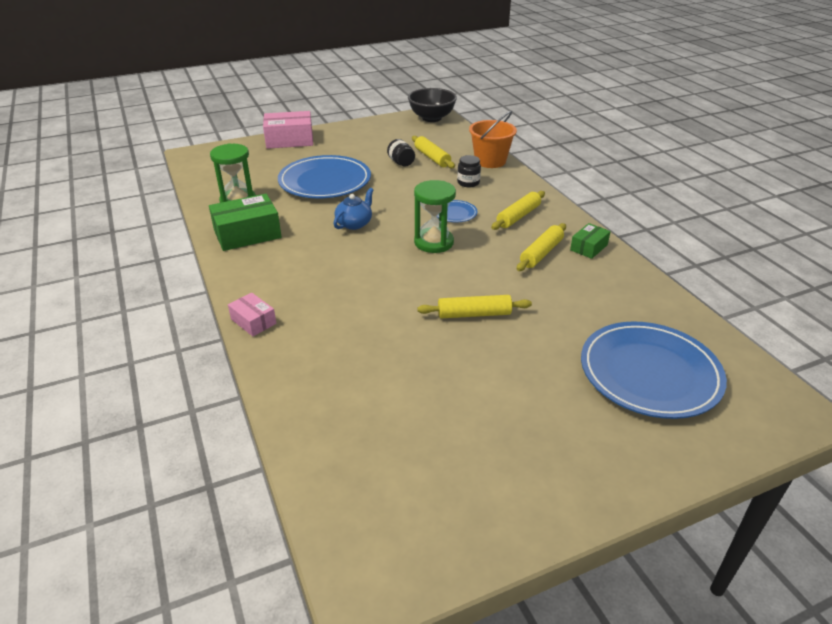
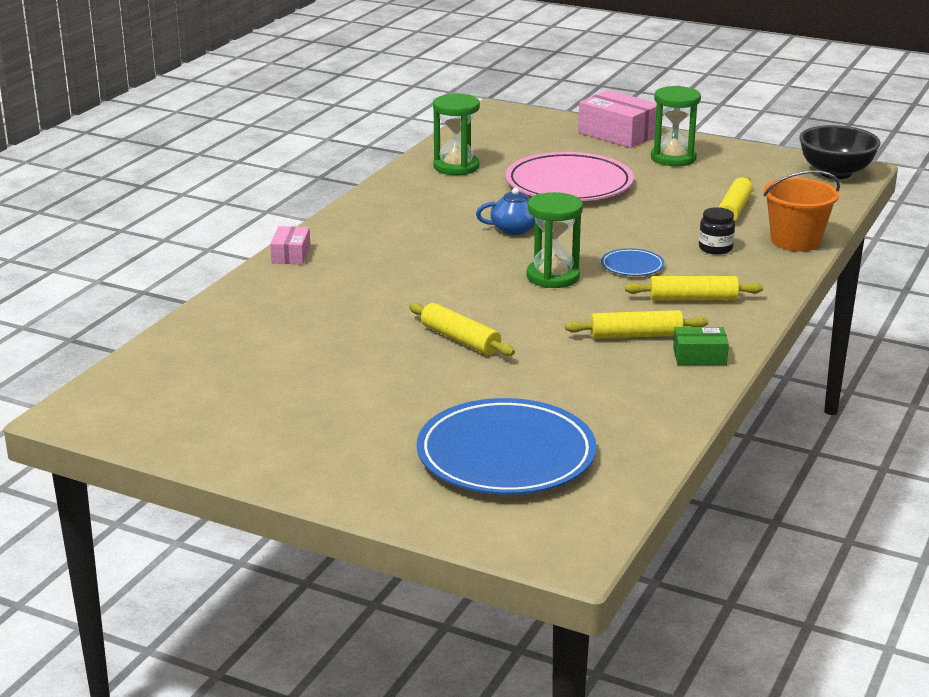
camera: 50 degrees right, 10 degrees down
(247, 234) = (410, 195): green box -> none
(325, 181) = (569, 184): blue plate -> pink plate
(346, 142) = (673, 158): none -> green hourglass
(401, 163) = (687, 200): black jar -> none

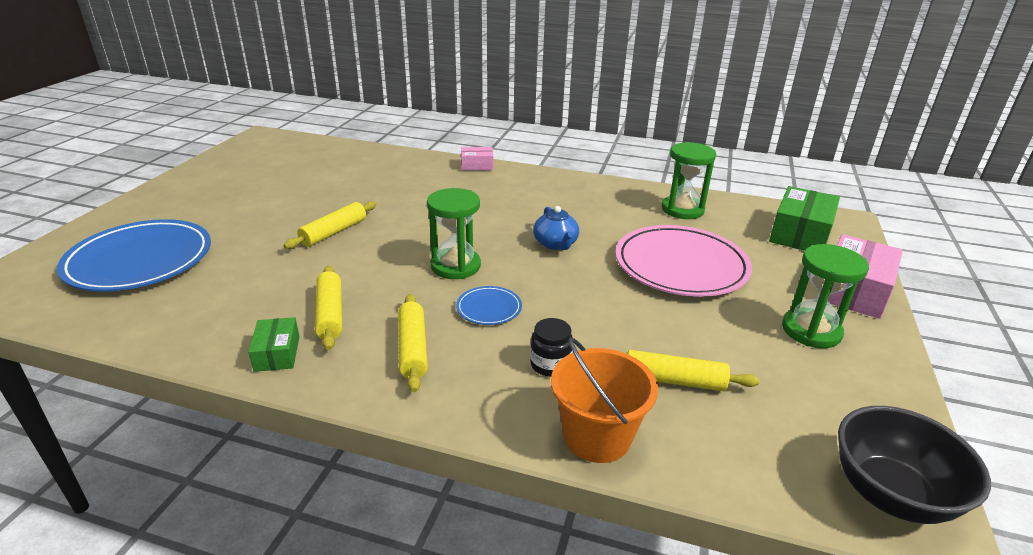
camera: 80 degrees right, 5 degrees up
(519, 131) = (800, 233): none -> green box

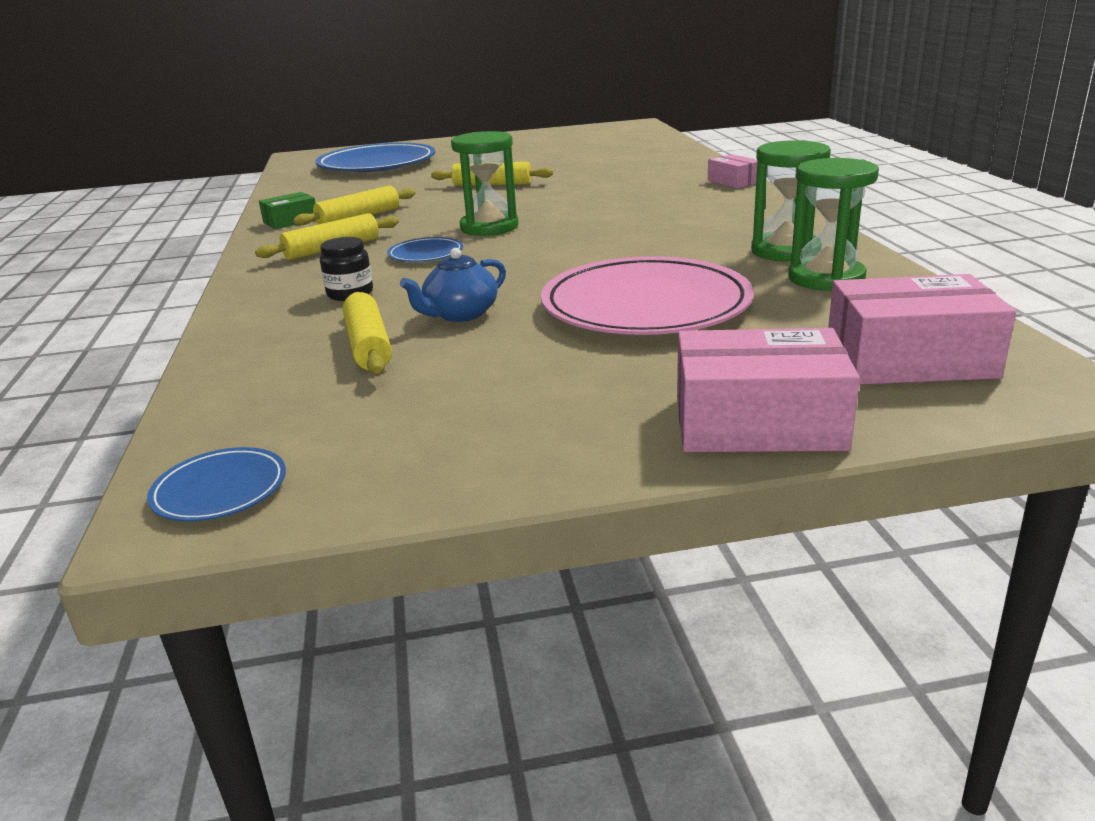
camera: 65 degrees right, 5 degrees down
(556, 244) = (599, 246): blue teapot -> blue teapot (460, 314)
(597, 436) = (247, 332): orange bucket -> none
(800, 233) = (909, 359): green box -> pink box
(811, 331) = (572, 403): green hourglass -> green hourglass (785, 251)
(890, 494) = (220, 489): black bowl -> blue plate

